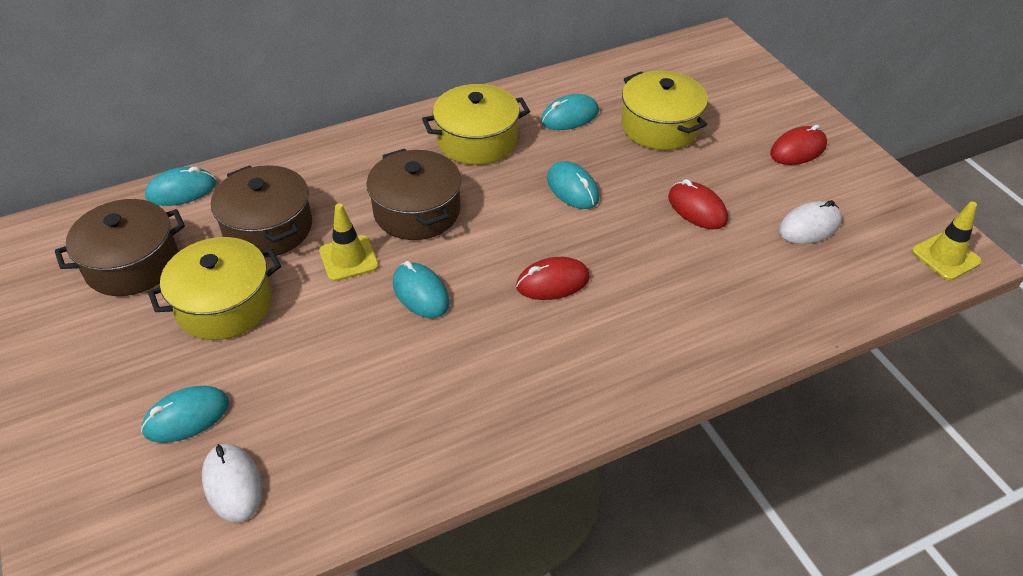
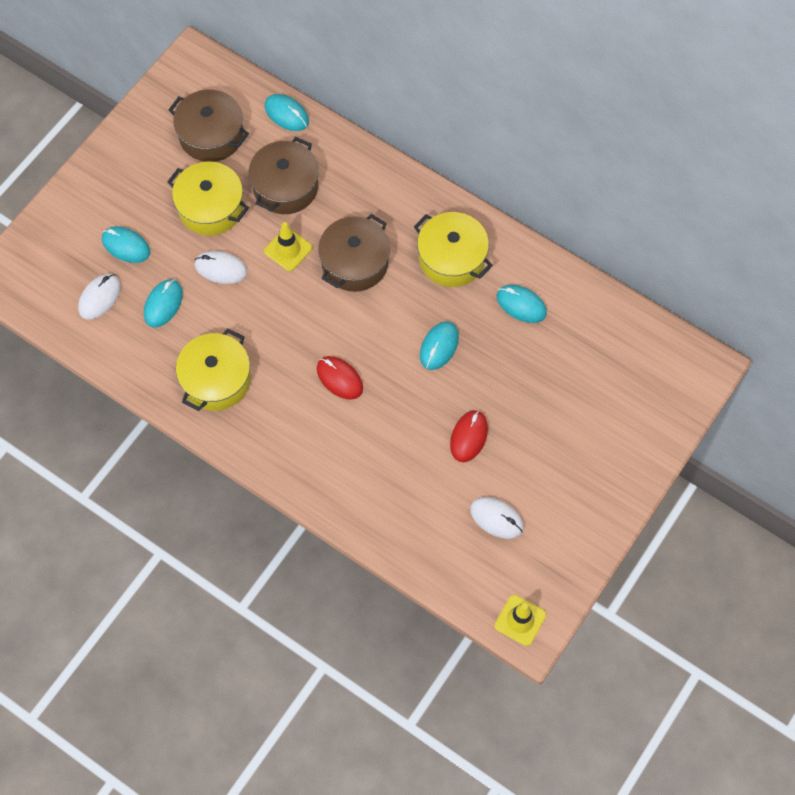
camera: 60 degrees right, 20 degrees up
(315, 330) = (221, 268): none -> white mouse
(421, 293) = (284, 308): turquoise mouse -> turquoise mouse (163, 304)
(660, 126) = (550, 373): yellow pot -> yellow pot (216, 380)
(798, 150) = (585, 481): red mouse -> none

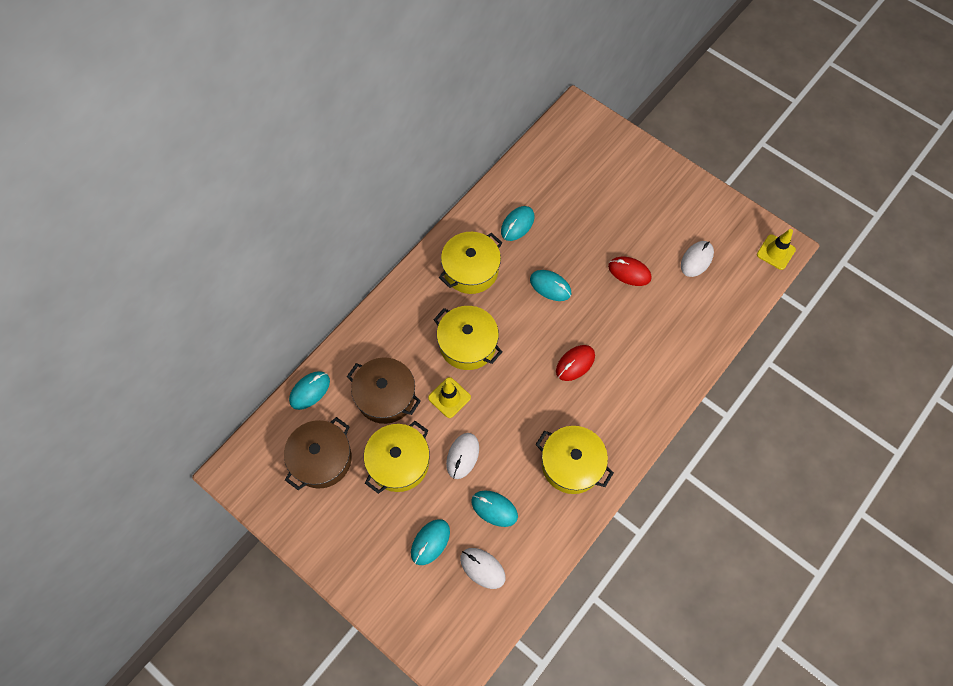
camera: 85 degrees left, 0 degrees up
(355, 263) = (468, 344): brown pot -> yellow pot

